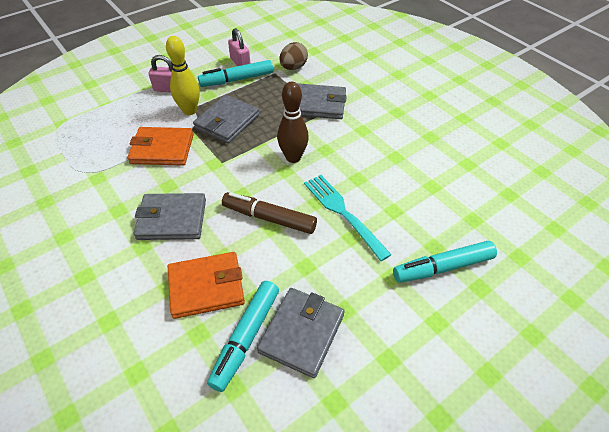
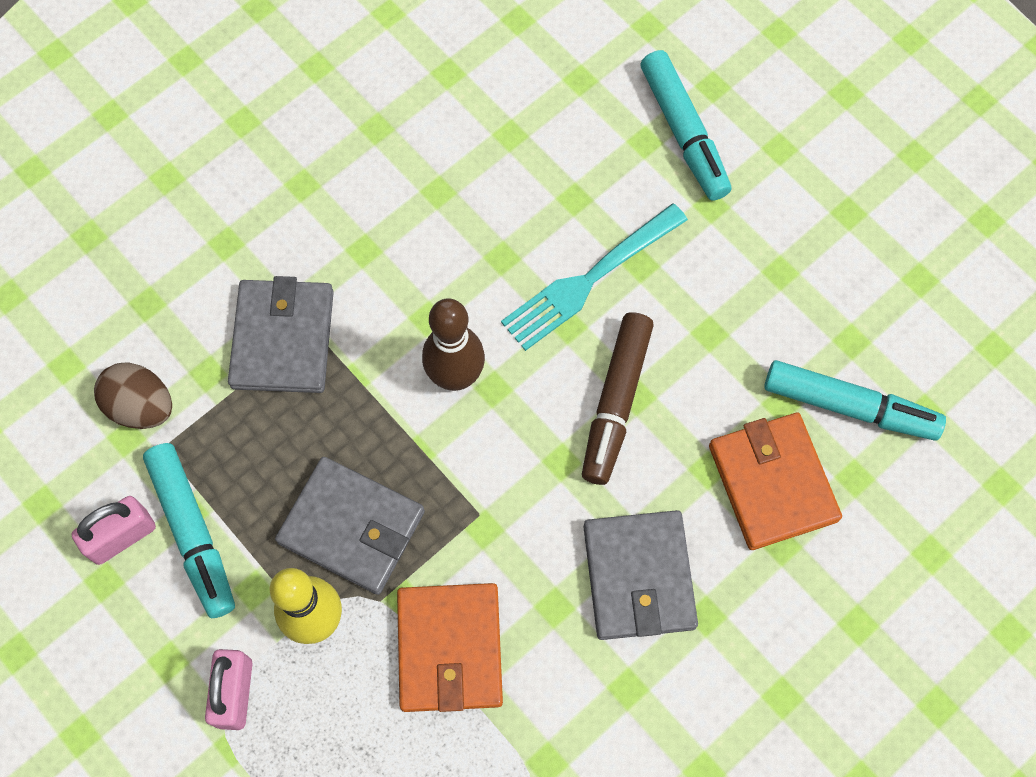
camera: 95 degrees left, 20 degrees up
(302, 333) = (829, 328): grey wallet -> none

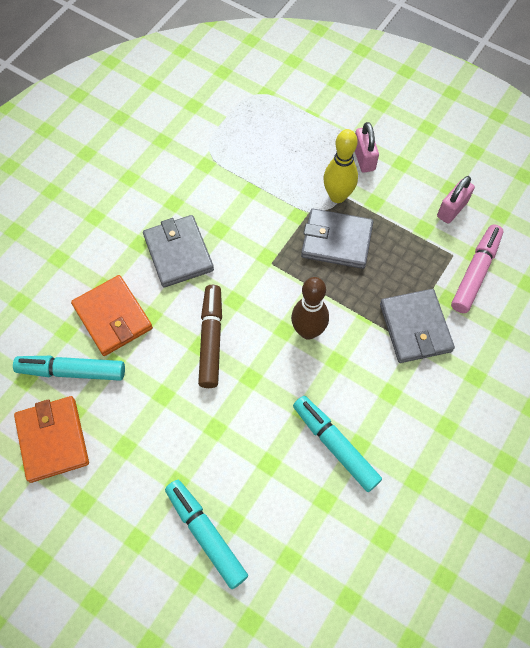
camera: 165 degrees right, 5 degrees down
(141, 406) = (475, 272): brown egg -> pink marker
(193, 533) = (416, 219): turquoise marker -> turquoise marker (335, 445)
(450, 648) = (267, 199): orange wallet -> orange wallet (53, 440)
(589, 280) = (245, 410): turquoise fork -> none

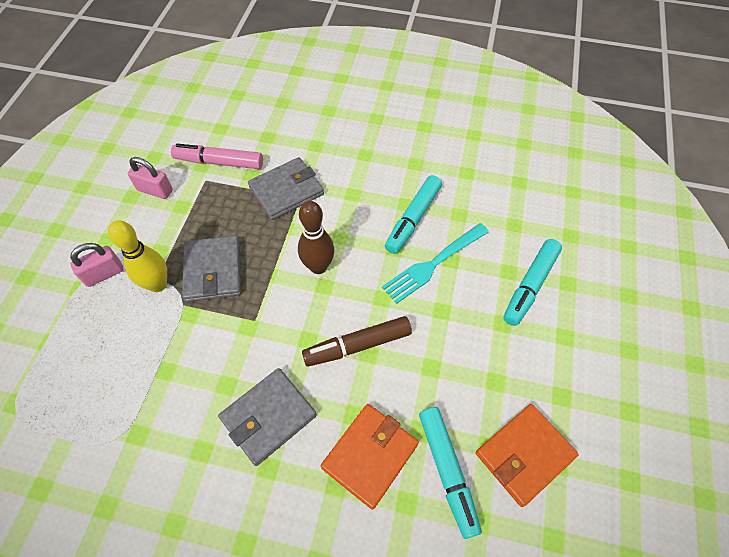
camera: 110 degrees left, 5 degrees down
(270, 443) = (433, 264): none -> turquoise fork

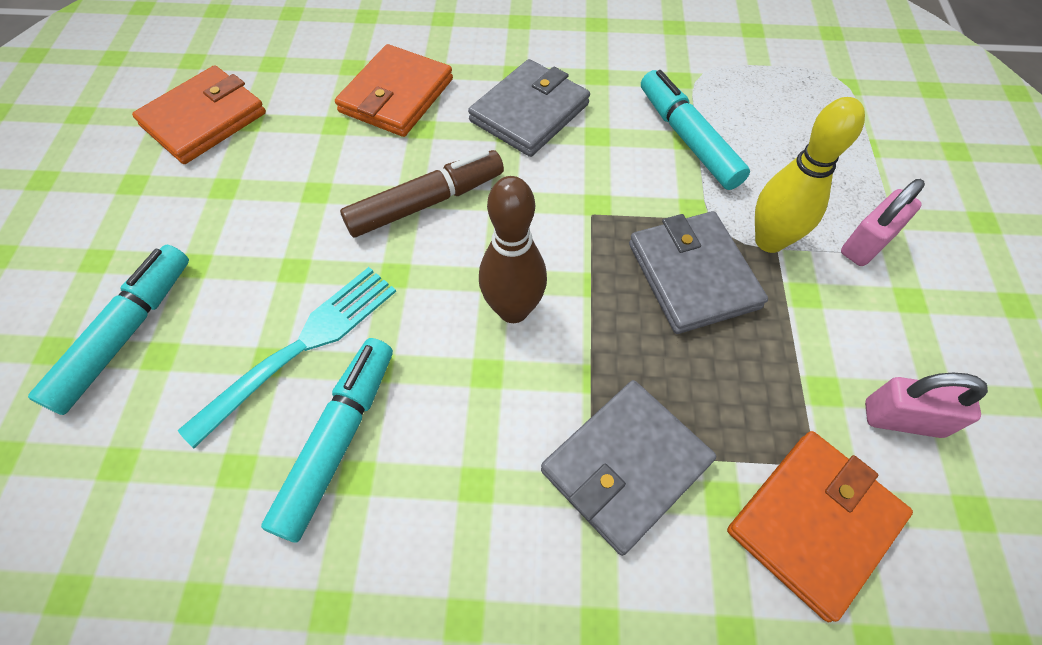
camera: 170 degrees right, 0 degrees up
(219, 162) = (813, 523): pink marker -> orange wallet
(447, 471) = (302, 94): turquoise marker -> turquoise marker (687, 138)

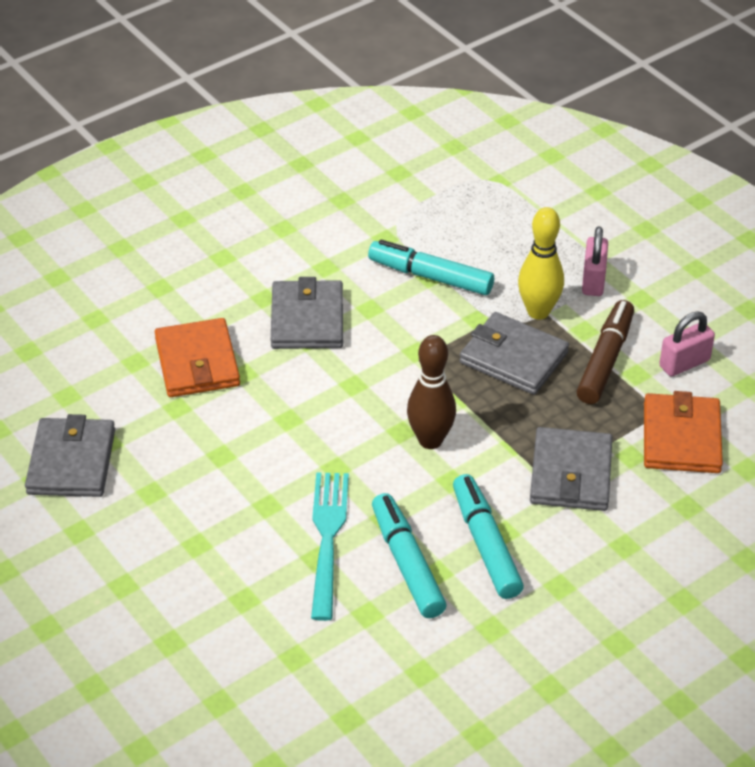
camera: 40 degrees left, 15 degrees down
(126, 333) = (207, 603): turquoise marker -> turquoise marker (486, 544)
(204, 119) = (71, 462): orange wallet -> grey wallet
(426, 202) = (305, 416): brown marker -> brown marker (605, 360)

